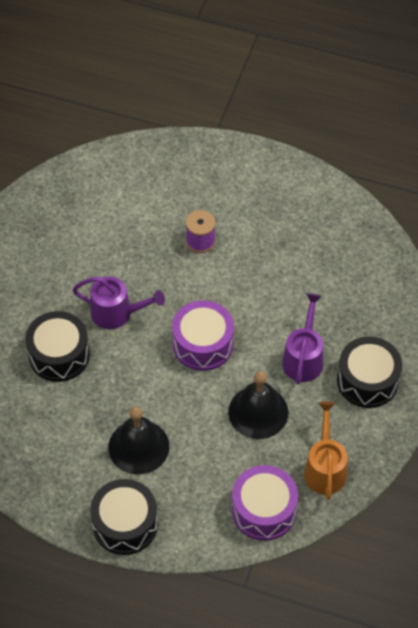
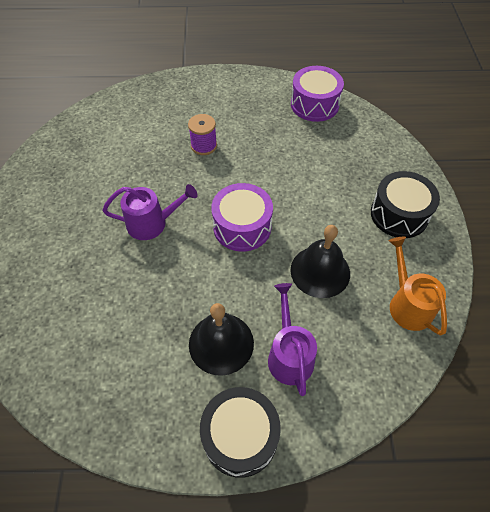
camera: 20 degrees left, 0 degrees up
(59, 355) = (108, 277): black drum -> none
(264, 510) = (374, 367): purple drum -> purple drum (314, 104)
(303, 358) = (335, 212): purple watering can -> purple watering can (289, 355)

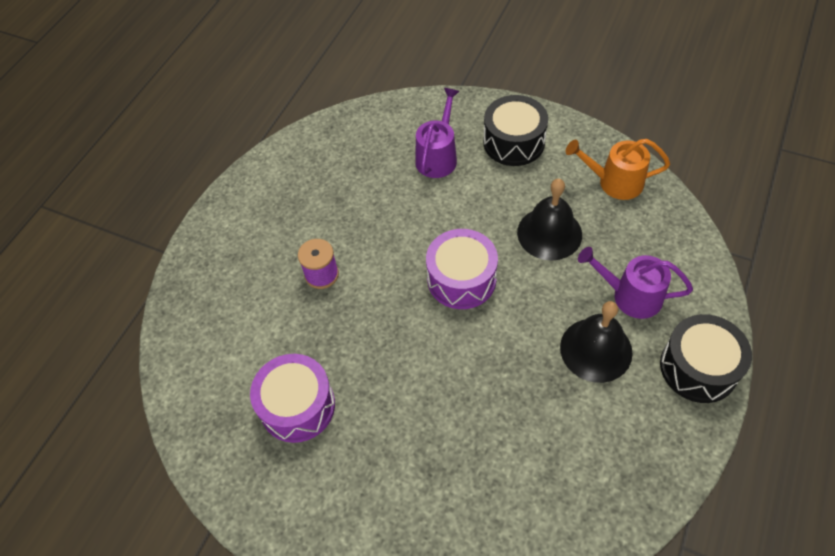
camera: 60 degrees left, 0 degrees up
(152, 223) = (411, 367): purple watering can -> purple watering can (438, 157)
(314, 104) = (325, 145): purple drum -> purple drum (297, 406)

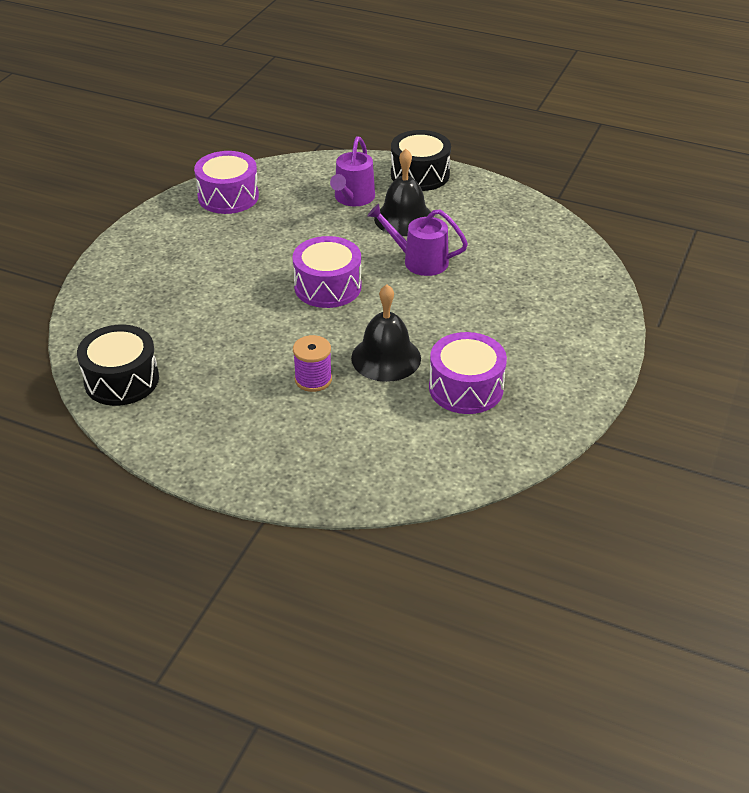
camera: 95 degrees left, 15 degrees down
(438, 157) = (167, 300): purple watering can -> purple watering can (420, 261)
(514, 142) = (161, 250): black drum -> black drum (121, 380)
(549, 233) = (281, 235): black bell -> black bell (386, 358)
(615, 182) = (228, 196): orange watering can -> purple drum

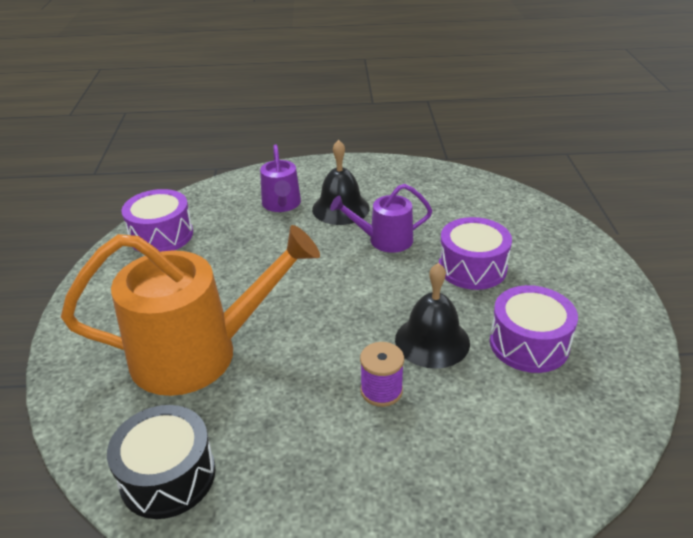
camera: 25 degrees left, 5 degrees down
(195, 304) = (198, 353): none -> orange watering can
(327, 286) = (321, 290): purple drum -> purple drum (472, 268)
(420, 174) = (324, 170): black drum -> none

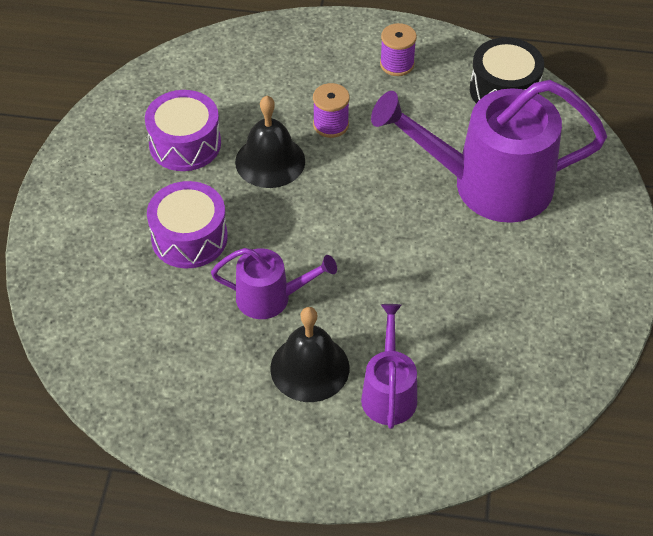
camera: 170 degrees left, 15 degrees up
(161, 235) = (550, 359): purple drum -> none
(198, 353) = (489, 185): orange watering can -> purple watering can
(317, 493) = (397, 64): none -> purple spool

